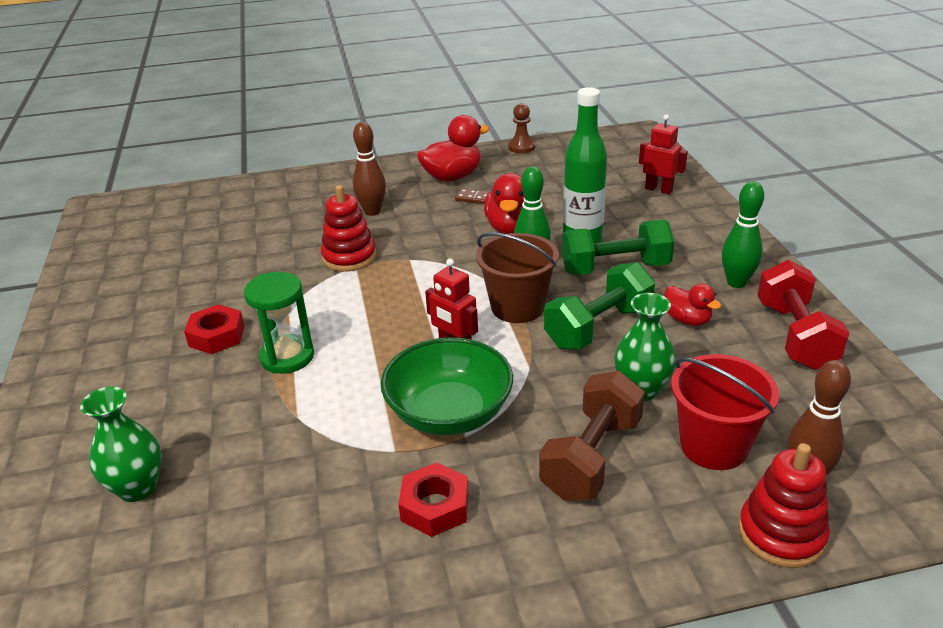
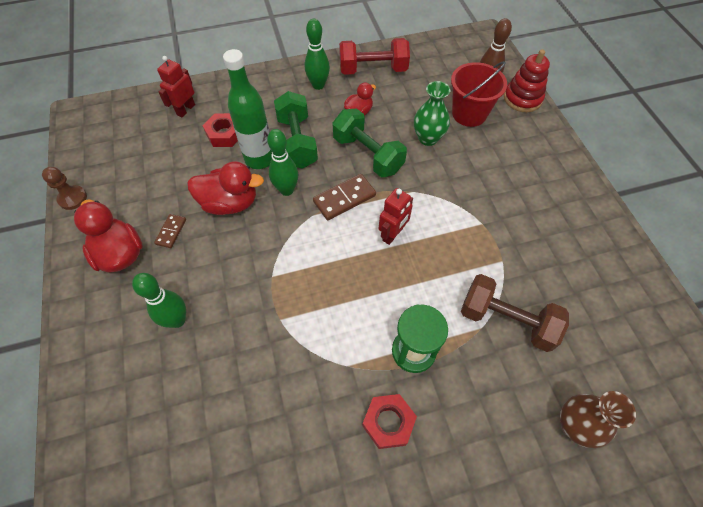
camera: 95 degrees left, 25 degrees up
(137, 488) = (574, 426): green vase -> brown vase
(349, 257) = (263, 328): red stacking toy -> none
(372, 211) = (177, 320): brown bowling pin -> green bowling pin
(435, 506) = (542, 235): red nut -> red nut (224, 134)
(449, 413) = (463, 233): green bowl -> none
(517, 307) = (344, 198): brown bucket -> brown domino
(591, 457) = (488, 163): brown dumbbell -> brown dumbbell (506, 320)

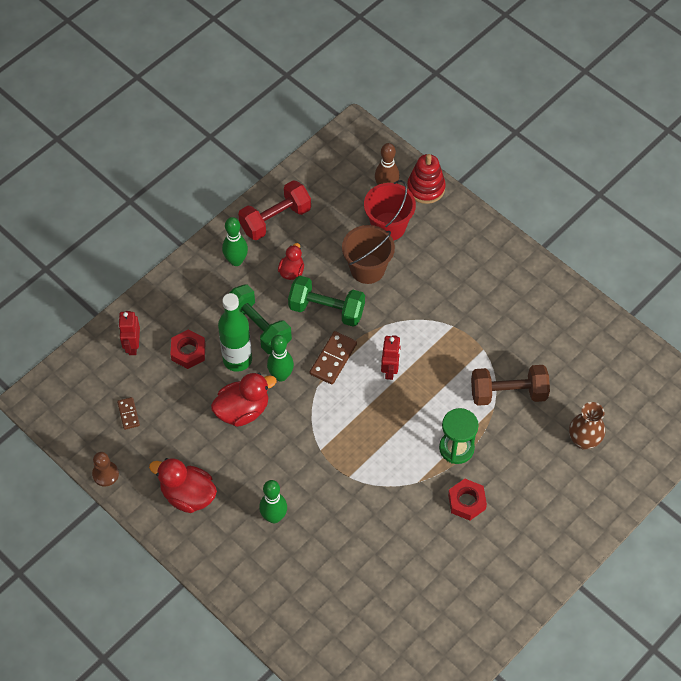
camera: 30 degrees left, 0 degrees up
(171, 232) = (213, 457): brown domino -> brown domino (128, 414)
(428, 138) = (367, 269): green vase -> brown bucket

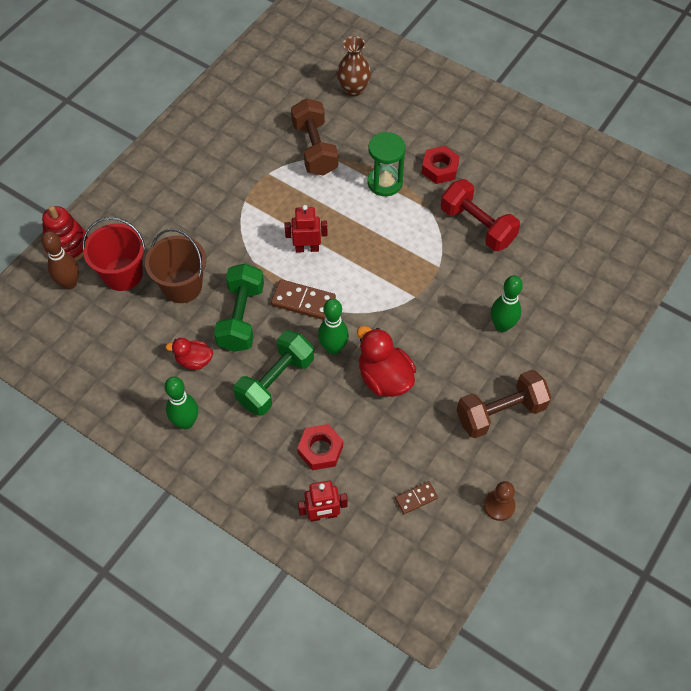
camera: 100 degrees left, 0 degrees up
(188, 495) = (500, 413): red duck -> brown dumbbell
(237, 360) = (321, 395): green bottle -> none
(275, 219) = (122, 390): red dumbbell -> red dumbbell (477, 226)

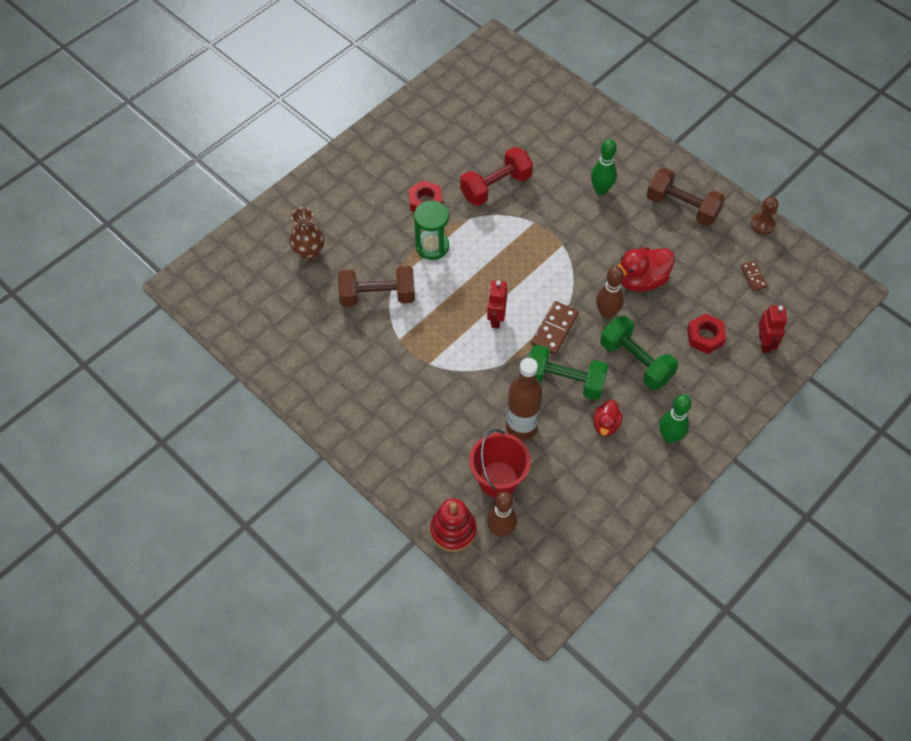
camera: 80 degrees left, 0 degrees up
(182, 286) = (521, 427): brown bucket -> brown bottle
(333, 348) = (607, 313): green bowling pin -> brown bowling pin
(500, 413) = (682, 207): brown dumbbell -> brown dumbbell turned 45 degrees counterclockwise

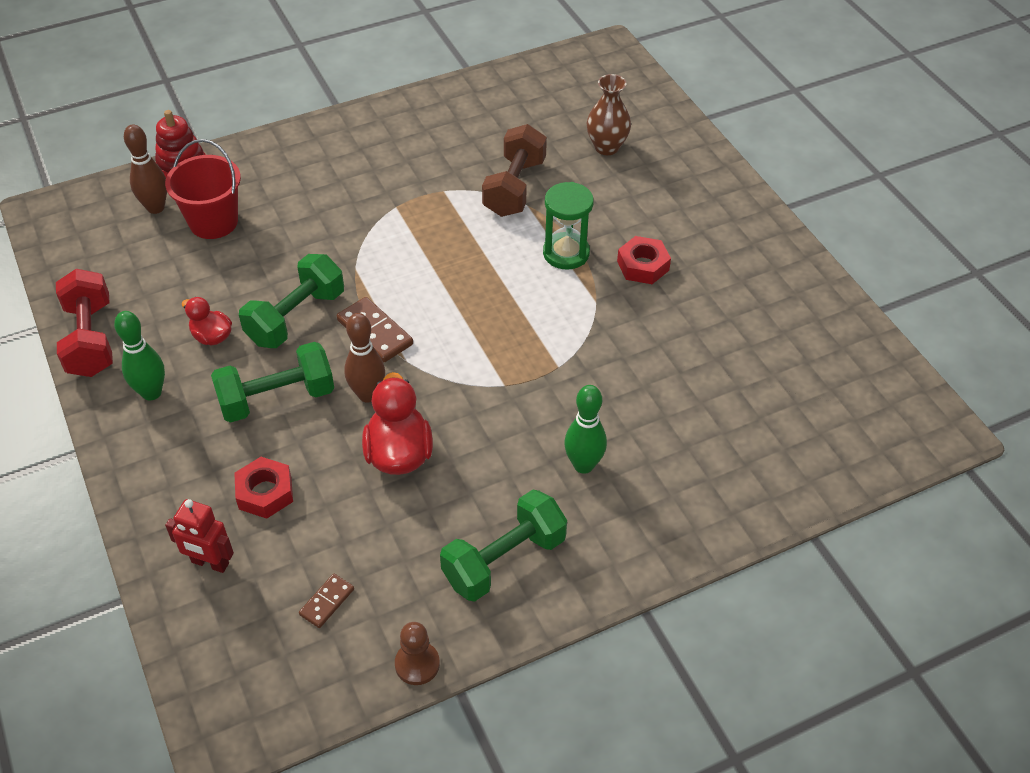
camera: 110 degrees right, 10 degrees down
(495, 187) = (640, 344): red dumbbell -> red dumbbell (91, 339)
(496, 318) = (423, 281): red robot -> none
(521, 427) = (262, 260): brown bottle -> none
(682, 207) = (504, 560): brown dumbbell -> green dumbbell
(753, 277) = (327, 602): brown domino -> brown domino turned 60 degrees counterclockwise

